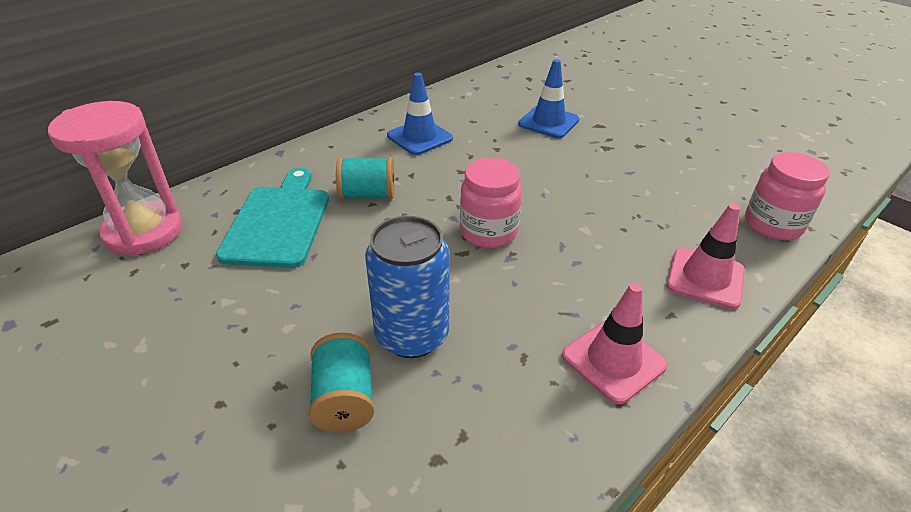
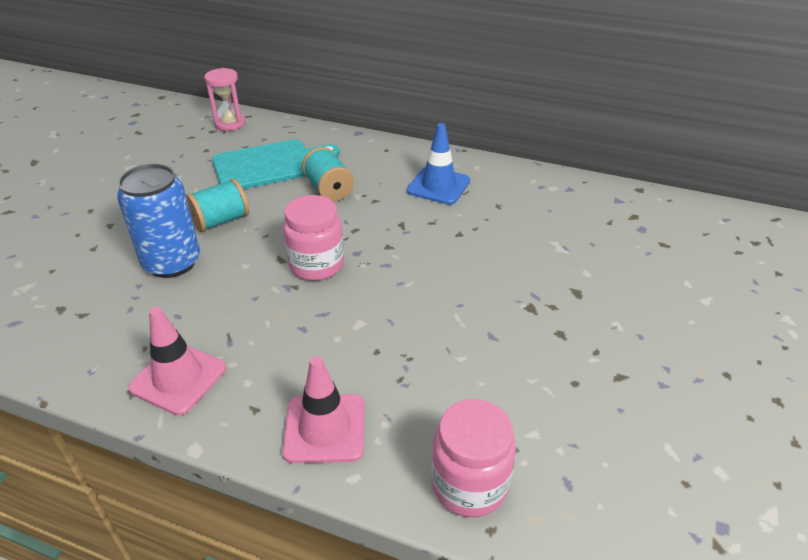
camera: 65 degrees right, 0 degrees up
(144, 232) = (230, 124): pink hourglass -> pink hourglass, size x0.58
(344, 399) = (103, 254): turquoise spool -> turquoise spool (221, 221)
(548, 122) = (545, 253): blue traffic cone -> none

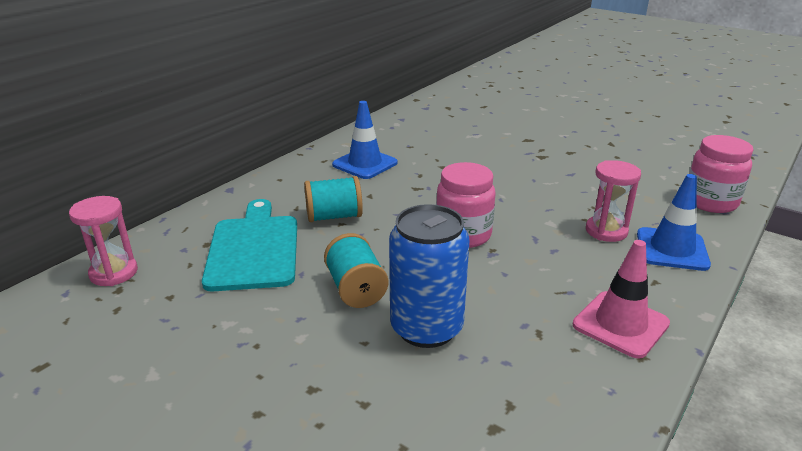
camera: 75 degrees left, 10 degrees down
(325, 428) = (671, 249): pink traffic cone -> blue traffic cone
(352, 369) = (606, 231): none -> pink hourglass

